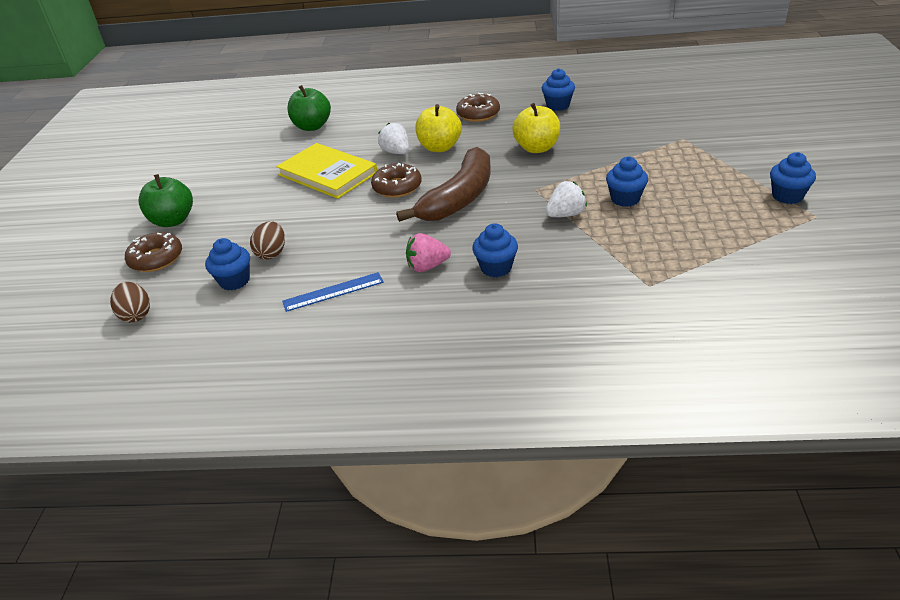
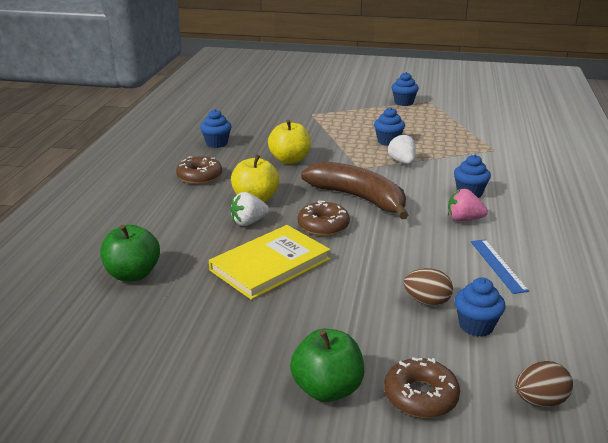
camera: 85 degrees left, 10 degrees down
(427, 266) = (464, 219): pink strawberry -> pink strawberry turned 105 degrees clockwise

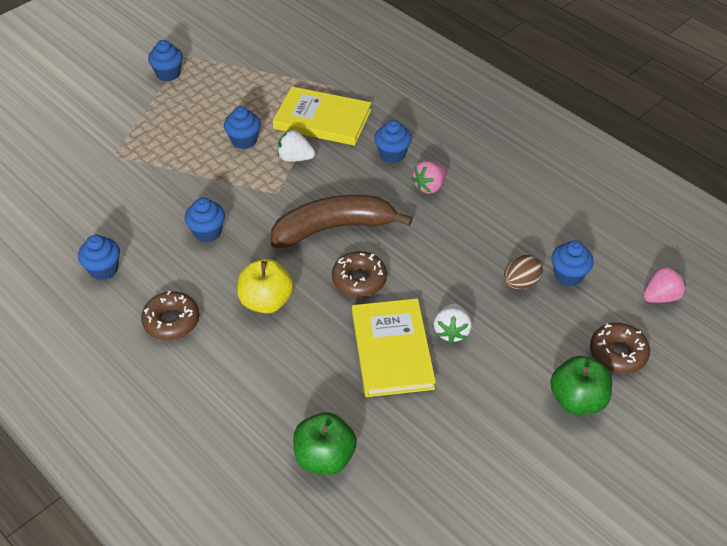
camera: 55 degrees left, 20 degrees up
(249, 222) = (305, 328): white strawberry -> white strawberry (451, 331)
(290, 160) = (207, 232): yellow apple -> blue cupcake
(455, 157) = (322, 119): none -> yellow book
(498, 265) = (508, 212): blue ruler -> none
(540, 401) = (661, 296): brown egg -> pink strawberry

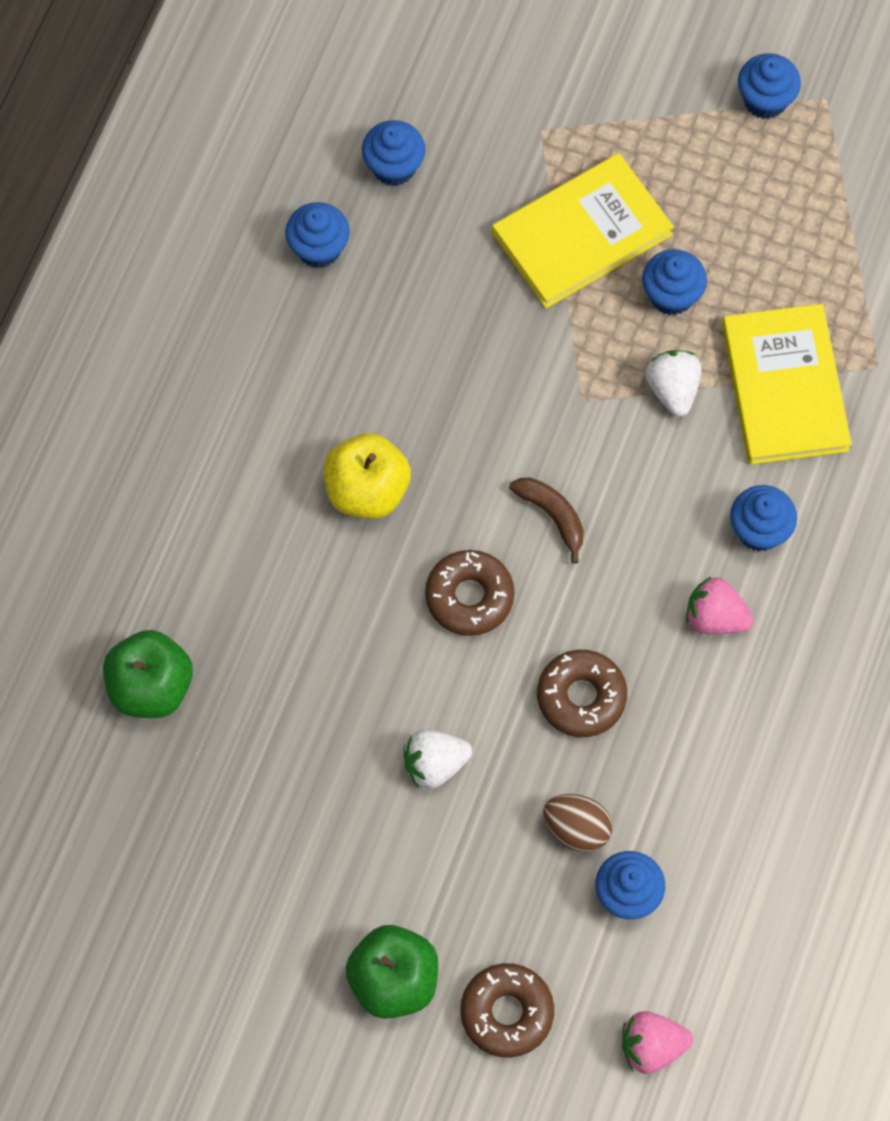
camera: 65 degrees right, 20 degrees up
(171, 321) = (274, 386): brown donut -> brown donut (581, 697)
(207, 232) = (455, 345): blue cupcake -> blue cupcake (394, 167)
(334, 228) = (552, 516): brown banana -> brown banana, size x0.45
(392, 350) = (362, 696): yellow book -> yellow book (581, 234)
(661, 296) = (652, 1046): pink strawberry -> pink strawberry turned 135 degrees clockwise

